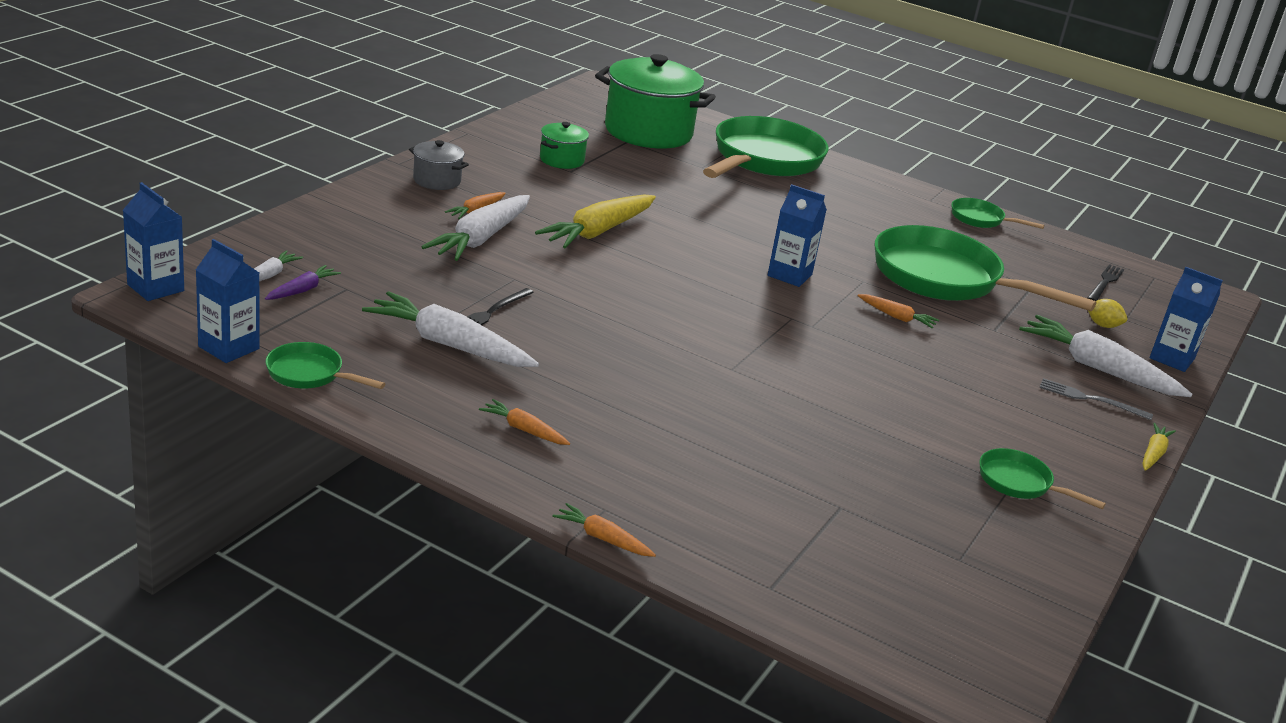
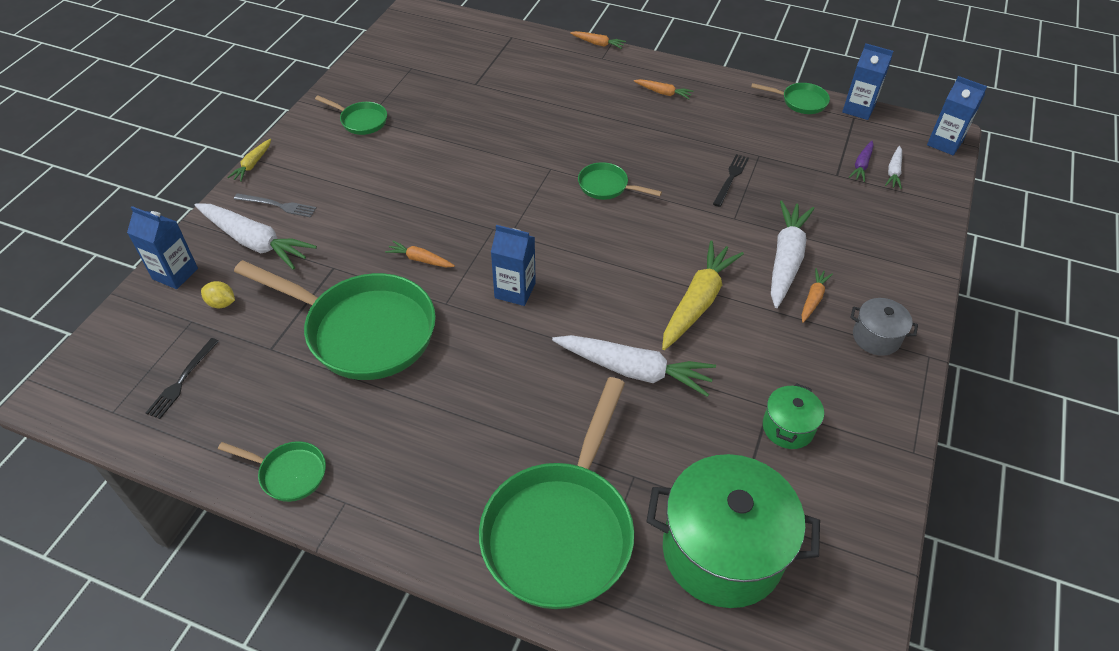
camera: 175 degrees right, 20 degrees up
(449, 345) = (740, 142): white carrot -> white carrot (634, 370)
(660, 336) = (607, 186): none -> green pan

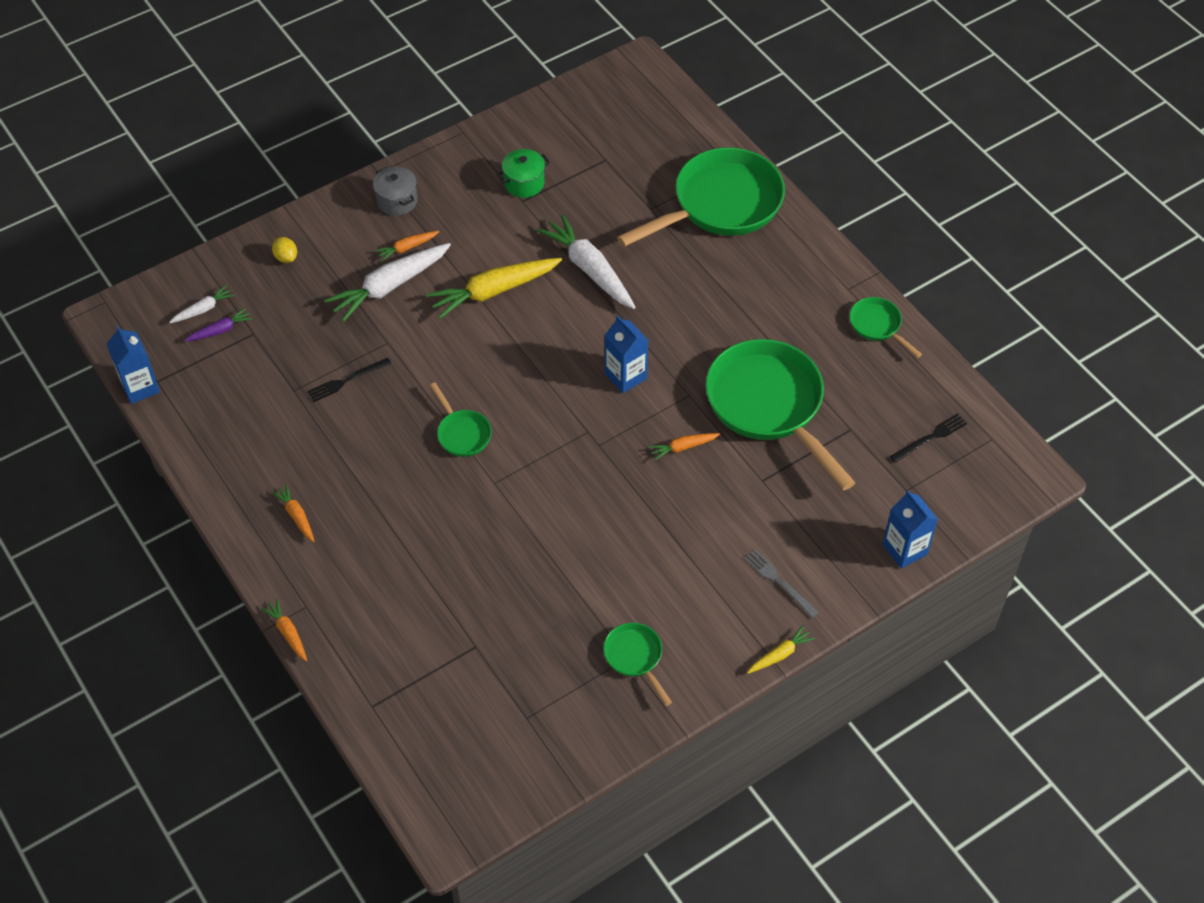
camera: 145 degrees left, 5 degrees up
(221, 303) = (874, 494): yellow lemon -> yellow lemon (286, 257)
(255, 242) = (819, 547): white carrot -> none
(420, 259) = (683, 447): orange carrot -> orange carrot turned 105 degrees clockwise
(722, 551) = (634, 147): green pot -> none
(800, 102) = (180, 427): green pan -> none
(944, 143) = (120, 310): blue carton -> none

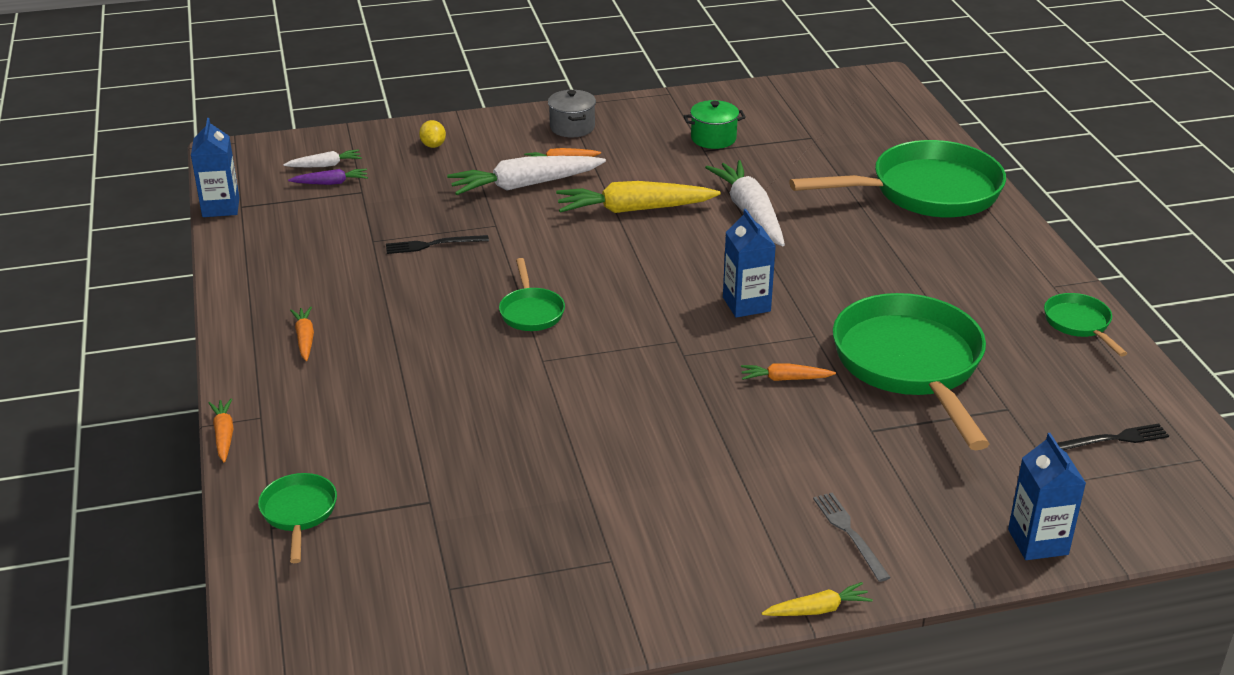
camera: 20 degrees right, 20 degrees down
(635, 657) = (622, 563): green pan -> green pan (299, 513)

